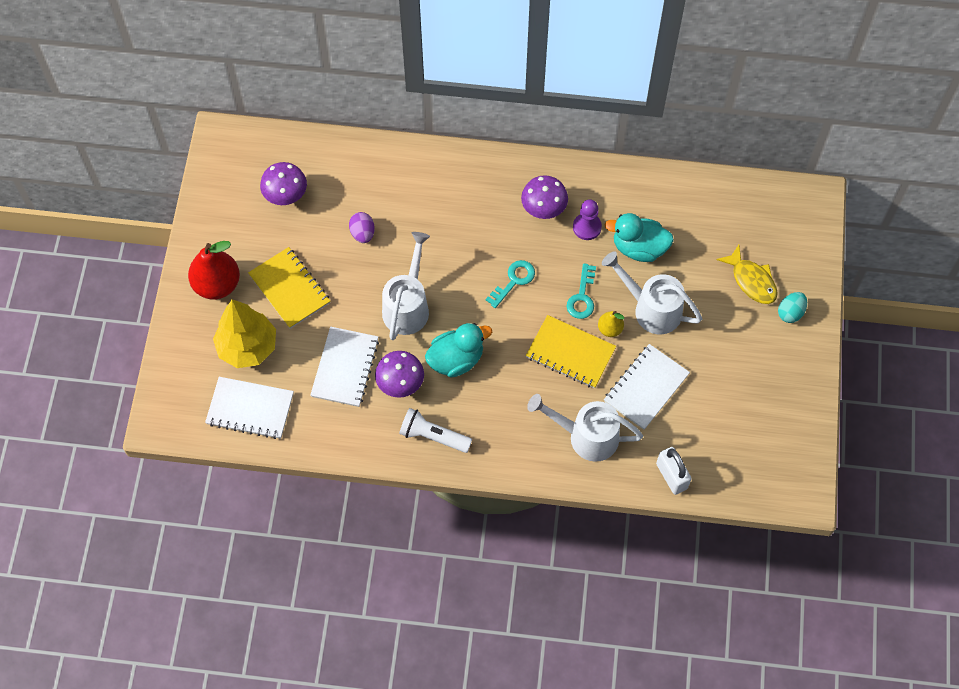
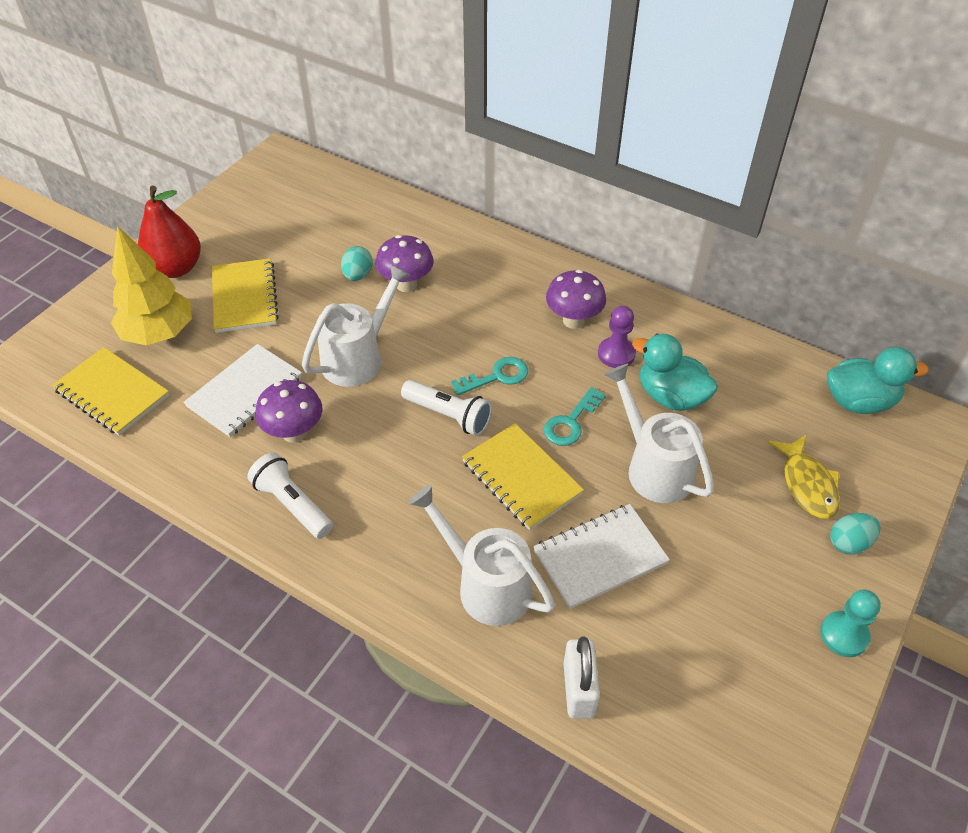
camera: 25 degrees right, 15 degrees down
(250, 409) = (112, 393): white notebook -> yellow notebook
(286, 197) = (303, 220): purple mushroom -> purple mushroom (406, 285)
(362, 233) = (358, 275): purple egg -> turquoise egg
(456, 359) = (377, 431): turquoise duck -> turquoise duck (859, 401)
(498, 326) = (449, 415): none -> white flashlight
(610, 329) = (587, 470): yellow pear -> none
(807, 376) = (844, 635): none -> turquoise pawn

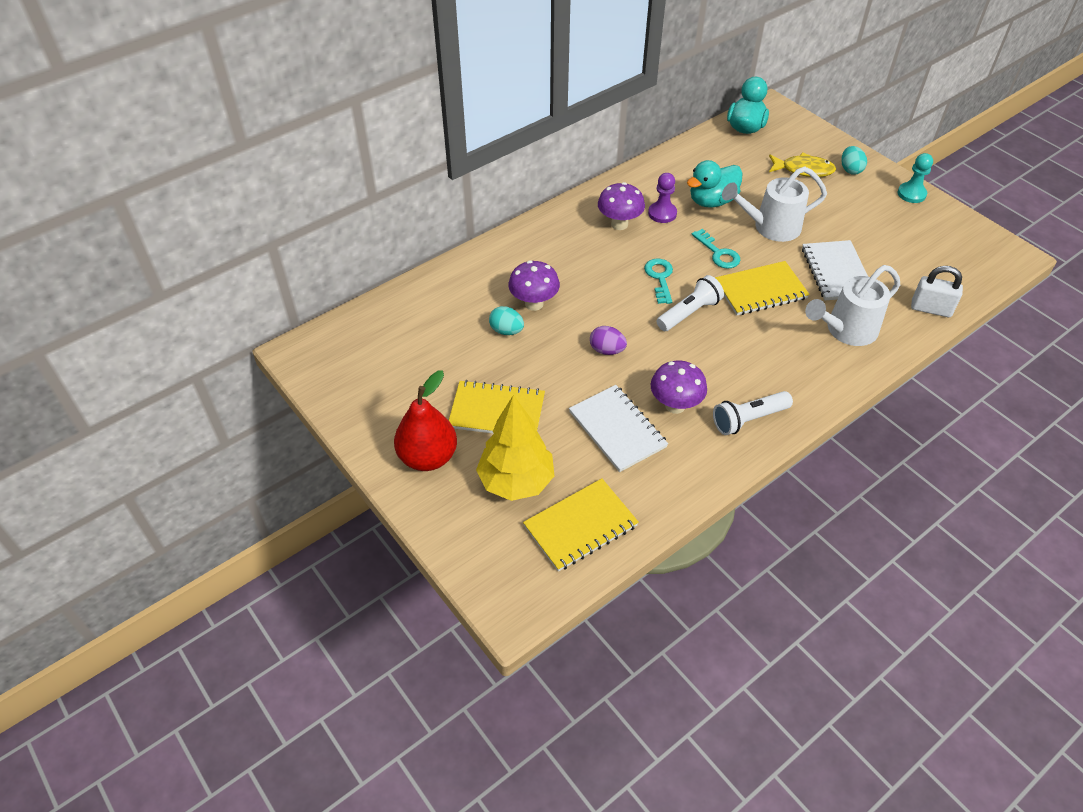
camera: 70 degrees left, 0 degrees up
(358, 357) = (607, 350): white watering can -> purple egg

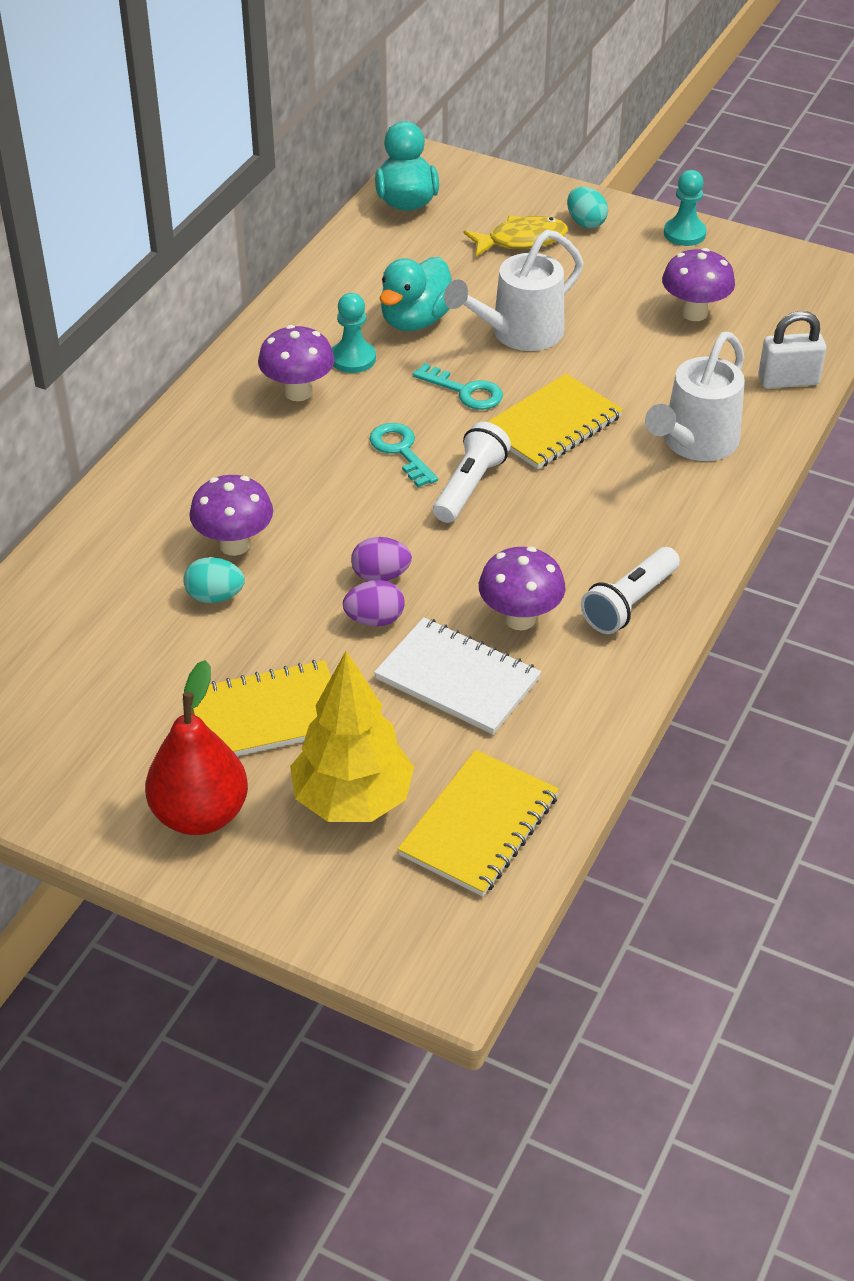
camera: 25 degrees left, 5 degrees down
(588, 376) = (374, 620): none -> purple egg
(662, 213) = (353, 358): purple pawn -> turquoise pawn
(836, 272) = (641, 369): white notebook -> none
(890, 246) = (694, 313): none -> purple mushroom

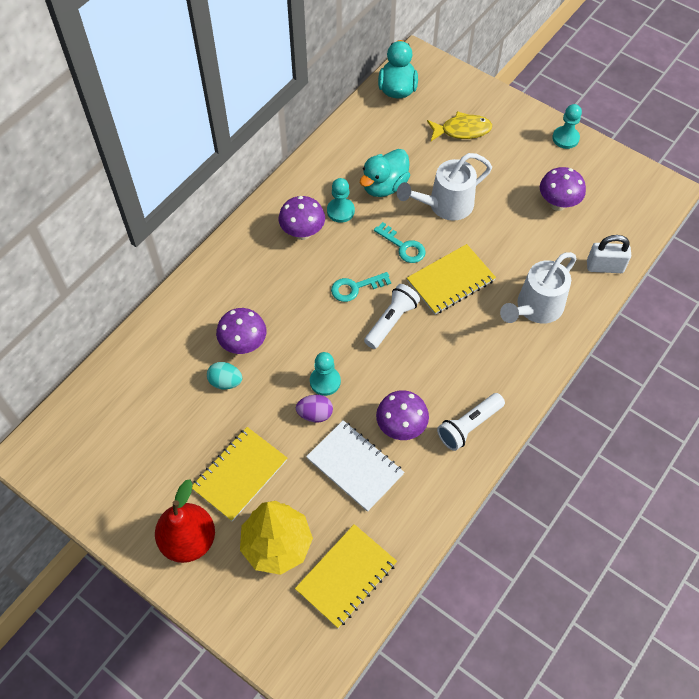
camera: 10 degrees right, 15 degrees up
(267, 715) = (240, 474): yellow notebook -> yellow notebook turned 45 degrees counterclockwise
(381, 576) = (325, 381): purple egg -> turquoise pawn
(401, 451) = (355, 287): turquoise key -> turquoise key turned 90 degrees counterclockwise
(585, 222) = (505, 121): turquoise egg -> none

